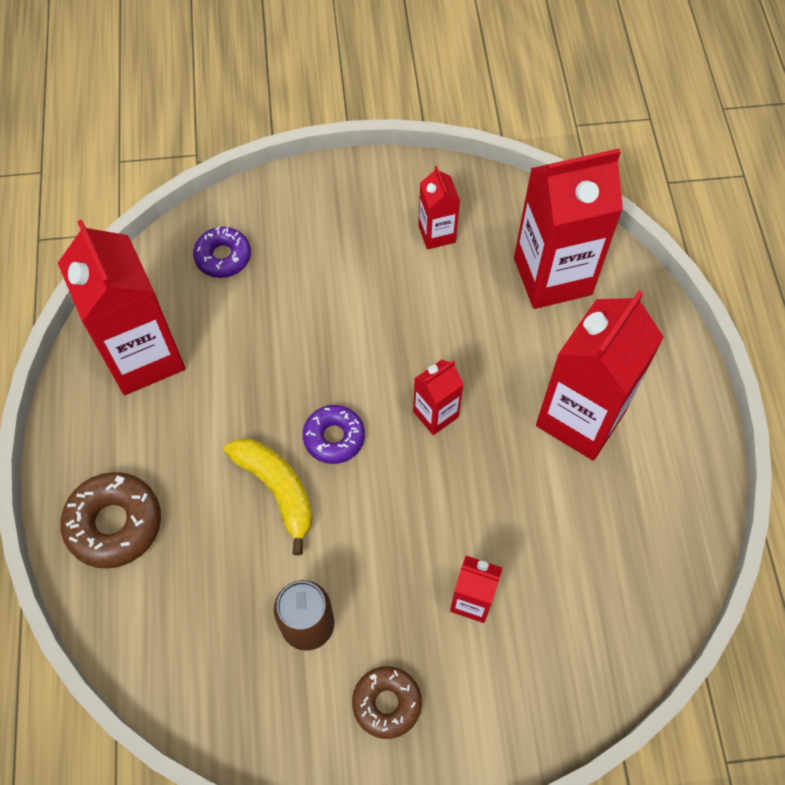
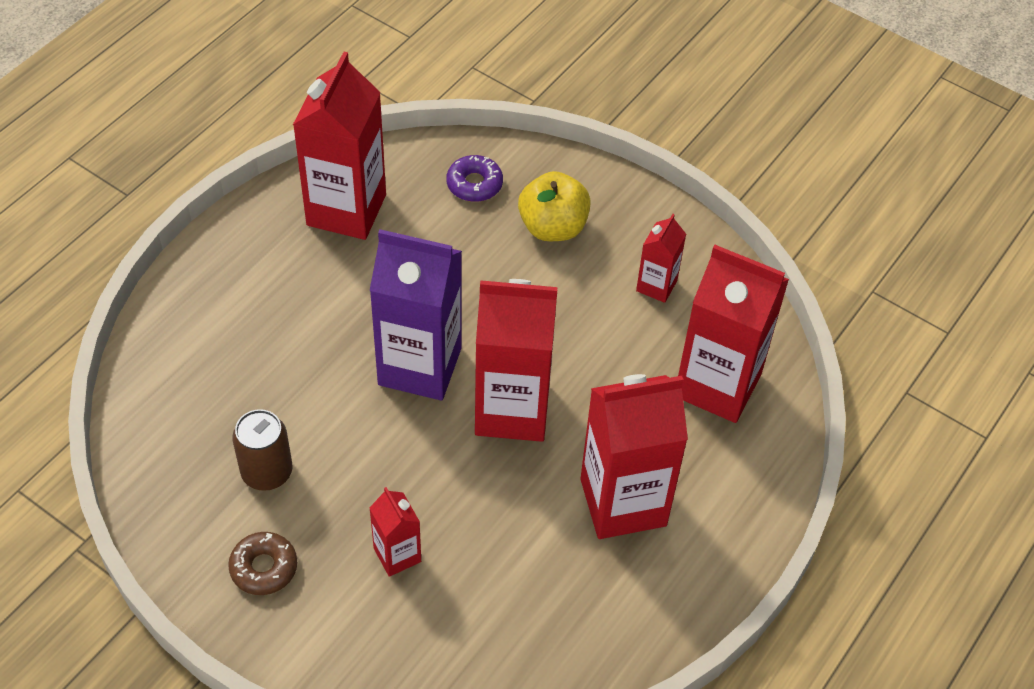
camera: 40 degrees right, 10 degrees down
(114, 524) = (212, 303): brown donut -> none
(277, 490) = (342, 368): yellow banana -> none
(317, 246) = (553, 227): none -> yellow apple
(334, 437) = (420, 366): purple donut -> purple carton
(435, 414) = (512, 410): red carton -> red carton, size x2.03

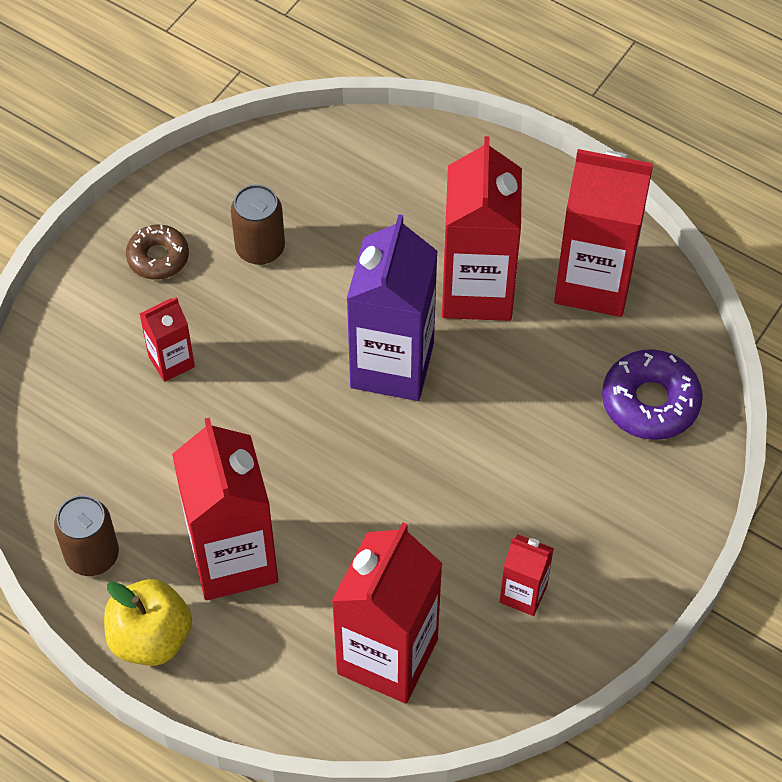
camera: 90 degrees right, 5 degrees up
(474, 184) = (650, 402): purple donut -> purple donut, size x1.52
(512, 410) = (342, 452): red carton -> red carton (477, 291)
(553, 227) = (597, 484): yellow apple -> yellow apple (151, 638)
(618, 626) = (92, 555): none -> brown can

